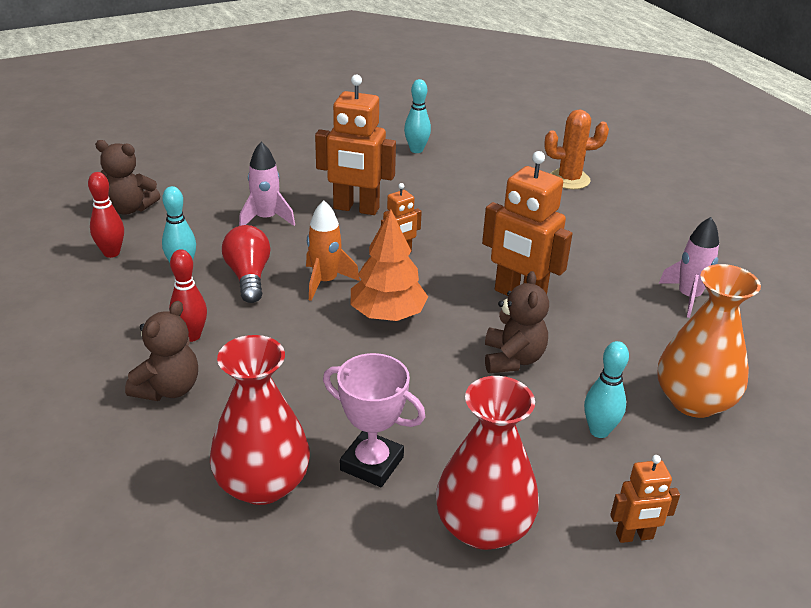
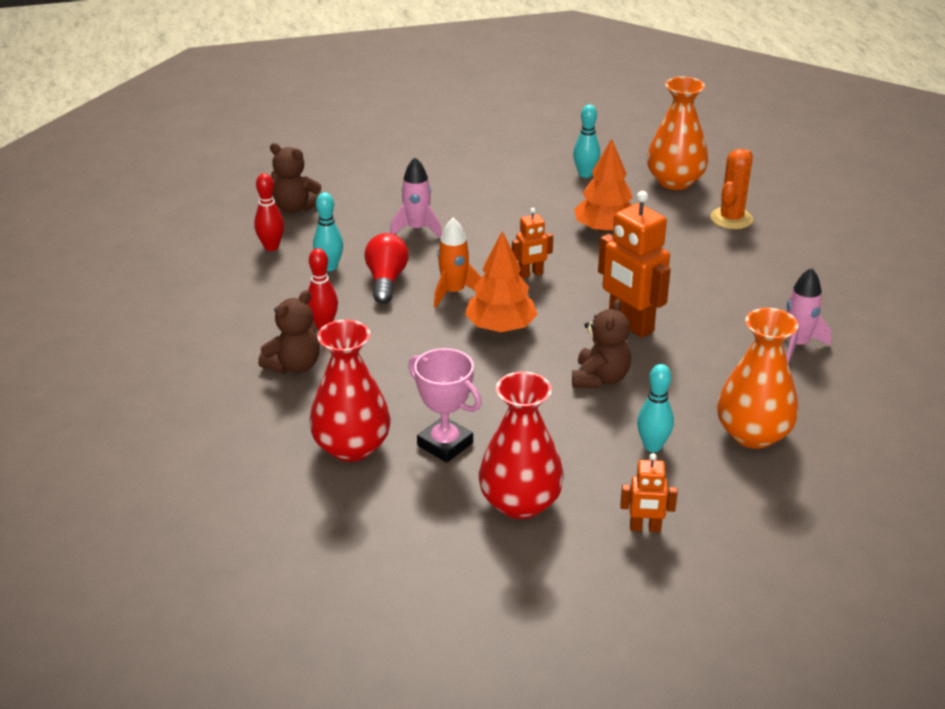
camera: 15 degrees right, 0 degrees up
(356, 208) = (504, 228): orange robot -> none
(455, 201) = (605, 229): none -> orange tree
(502, 149) = (675, 181): none -> orange vase
(569, 179) = (731, 218): orange cactus -> orange cactus turned 75 degrees counterclockwise

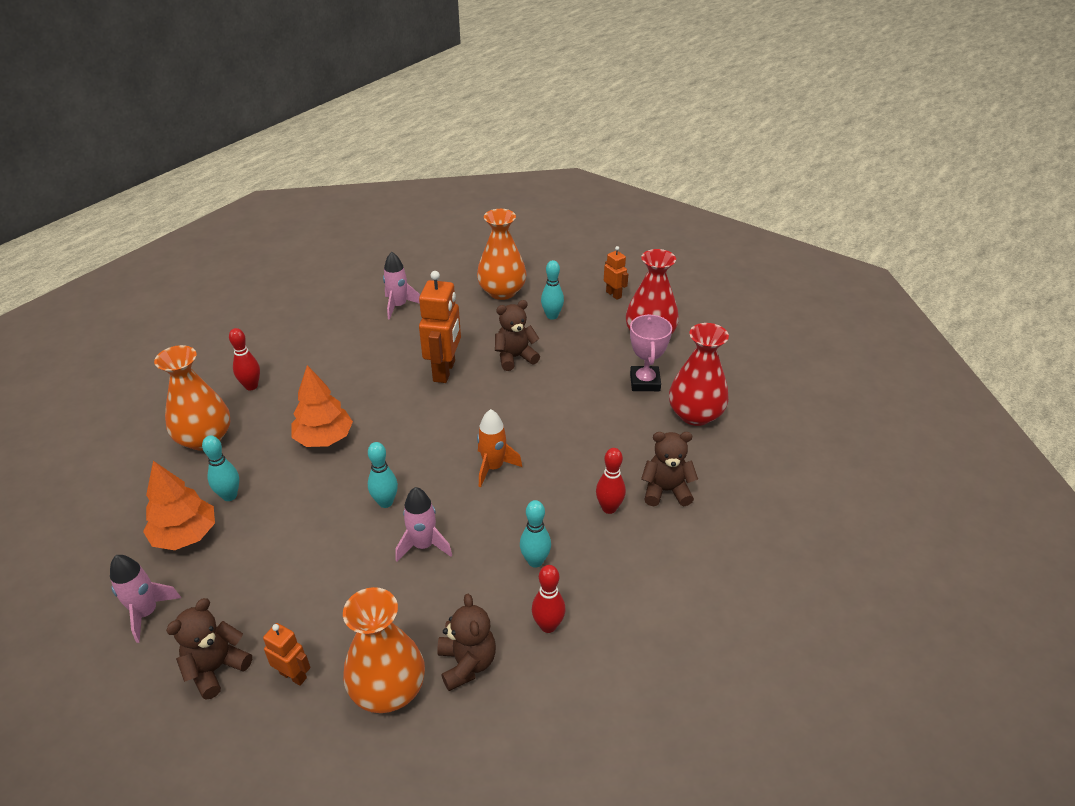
camera: 130 degrees left, 5 degrees up
(323, 177) = (388, 689): none -> orange vase
(386, 280) = (517, 513): red light bulb -> none
(426, 134) = (216, 668): none -> brown teddy bear
(486, 230) = (385, 502): none -> turquoise bowling pin
(501, 327) = (510, 422): orange tree -> orange tree (185, 535)
(506, 124) = (147, 613): none -> pink rocket
(530, 274) = (428, 443): orange robot -> orange robot (293, 675)
(731, 218) = (251, 386): orange cactus -> red bowling pin

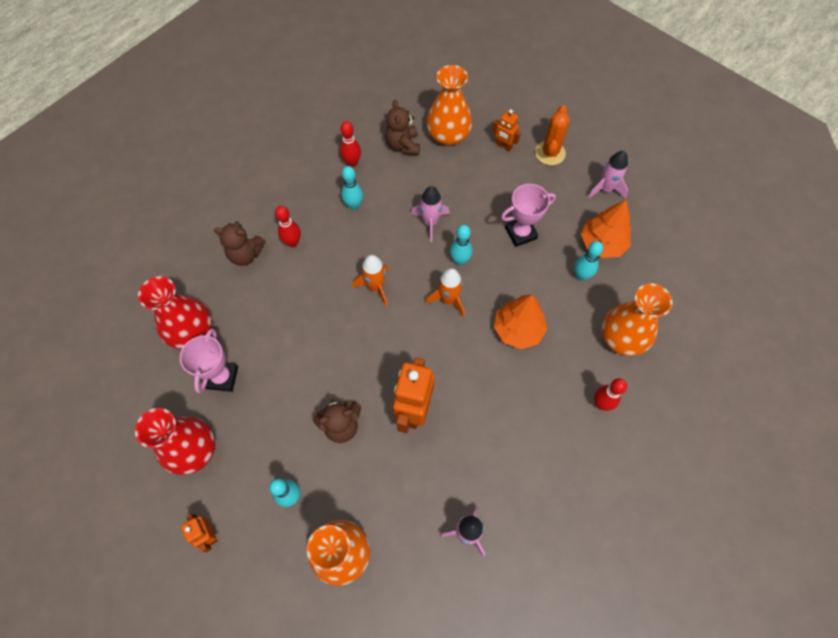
camera: 175 degrees left, 25 degrees up
(216, 668) = (550, 153): brown teddy bear -> orange cactus
(296, 540) = (520, 233): none -> pink trophy
(403, 461) = (448, 299): none -> orange rocket

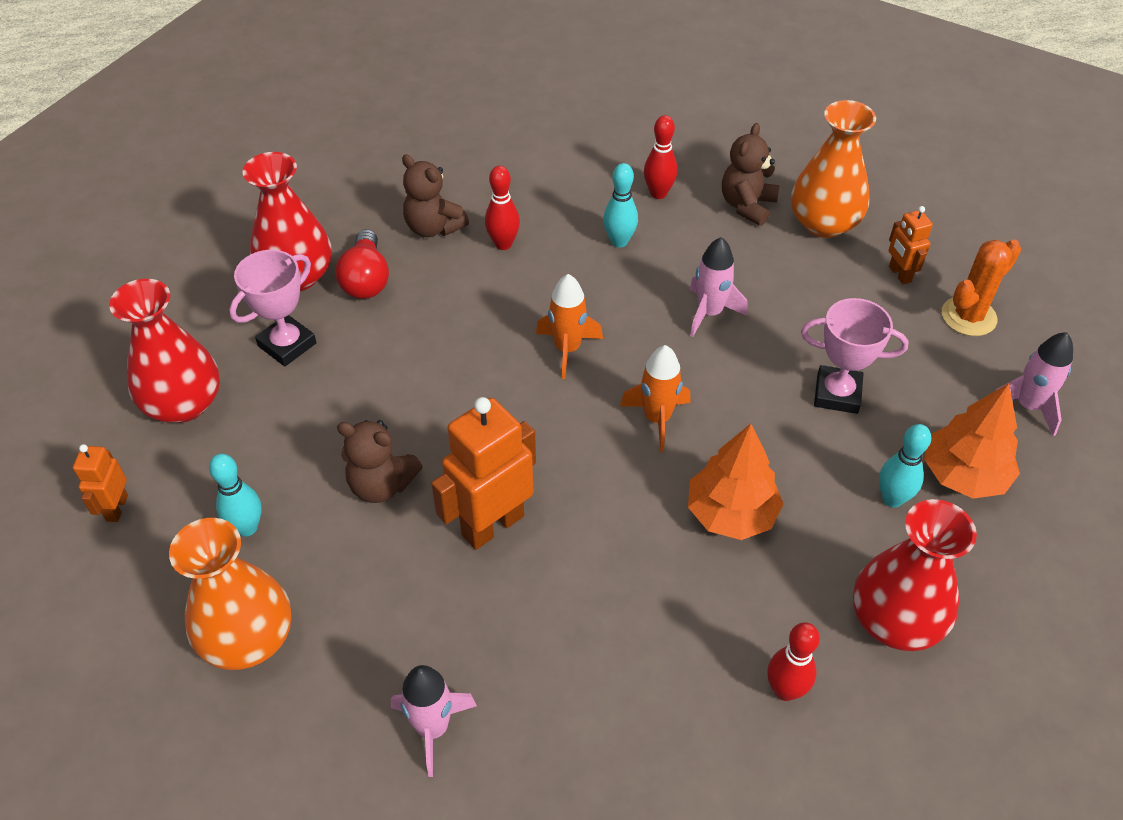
camera: 35 degrees right, 15 degrees down
(233, 310) = (366, 279): none -> red light bulb
(460, 260) = (714, 380): turquoise bowling pin -> none
(622, 338) = (895, 620): orange vase -> red vase

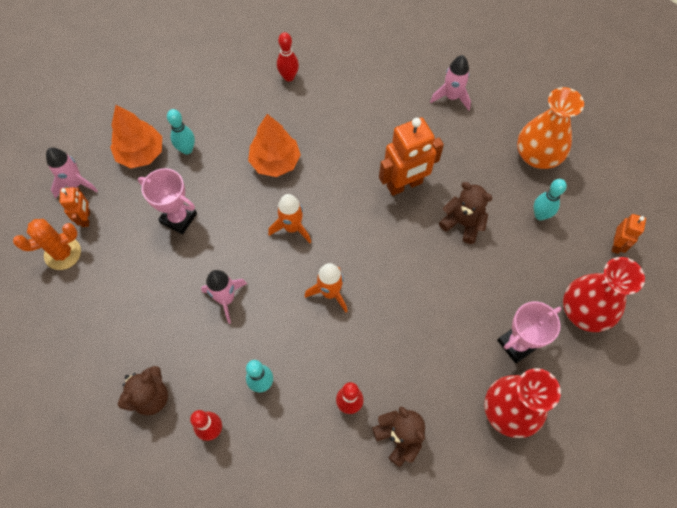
camera: 165 degrees left, 15 degrees up
(366, 279) = (457, 393): red light bulb -> none
(823, 223) = (104, 362): orange vase -> none
(895, 620) = (222, 93): red vase -> none
(899, 274) = (82, 299): orange robot -> orange robot (86, 218)

